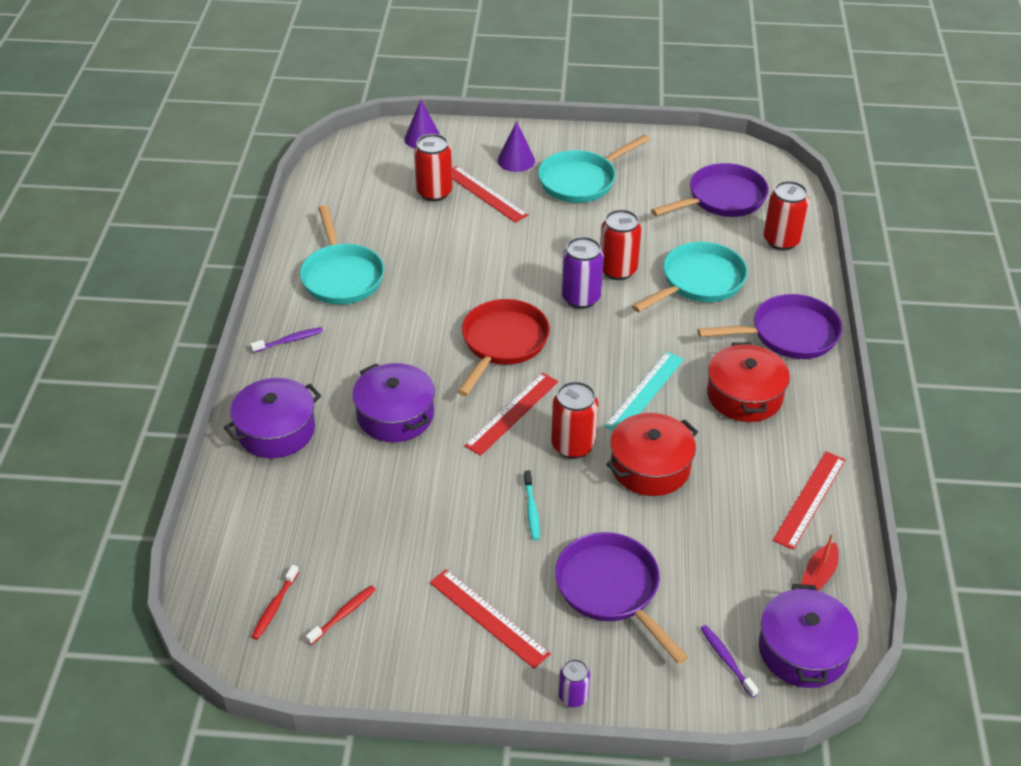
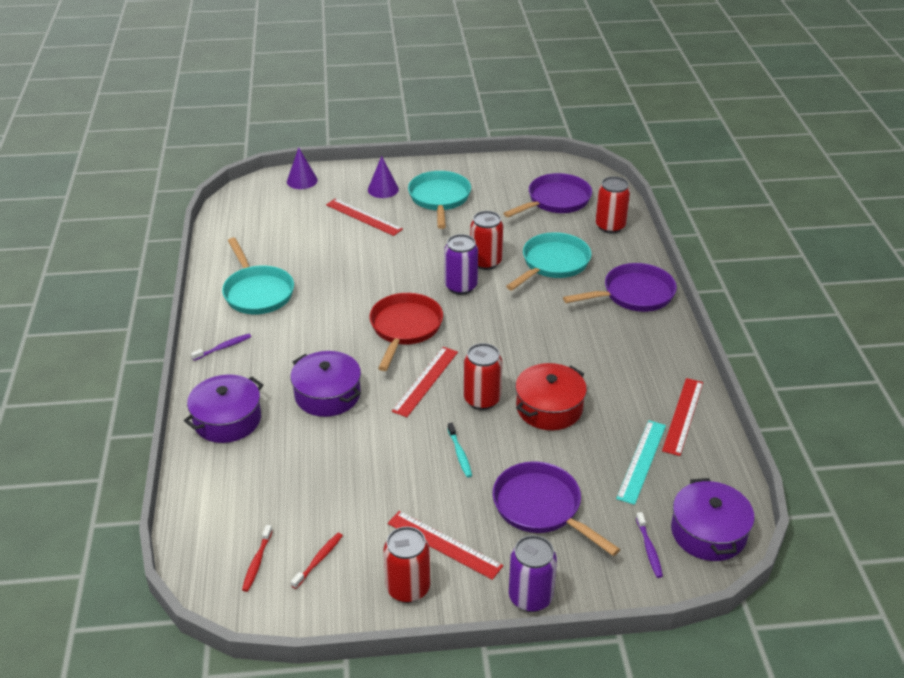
camera: 10 degrees left, 5 degrees down
(434, 192) = (321, 220): red can -> red can (408, 588)
(573, 697) = (530, 597): purple can -> purple can, size x1.75
(581, 180) = (439, 199): turquoise pan -> turquoise pan turned 135 degrees clockwise
(645, 392) = (530, 351): turquoise ruler -> turquoise ruler (642, 461)
(726, 660) = (649, 549): purple toothbrush -> purple toothbrush turned 150 degrees counterclockwise
(744, 395) = (611, 344): red pot -> none
(819, 574) = (705, 471): red boat -> none

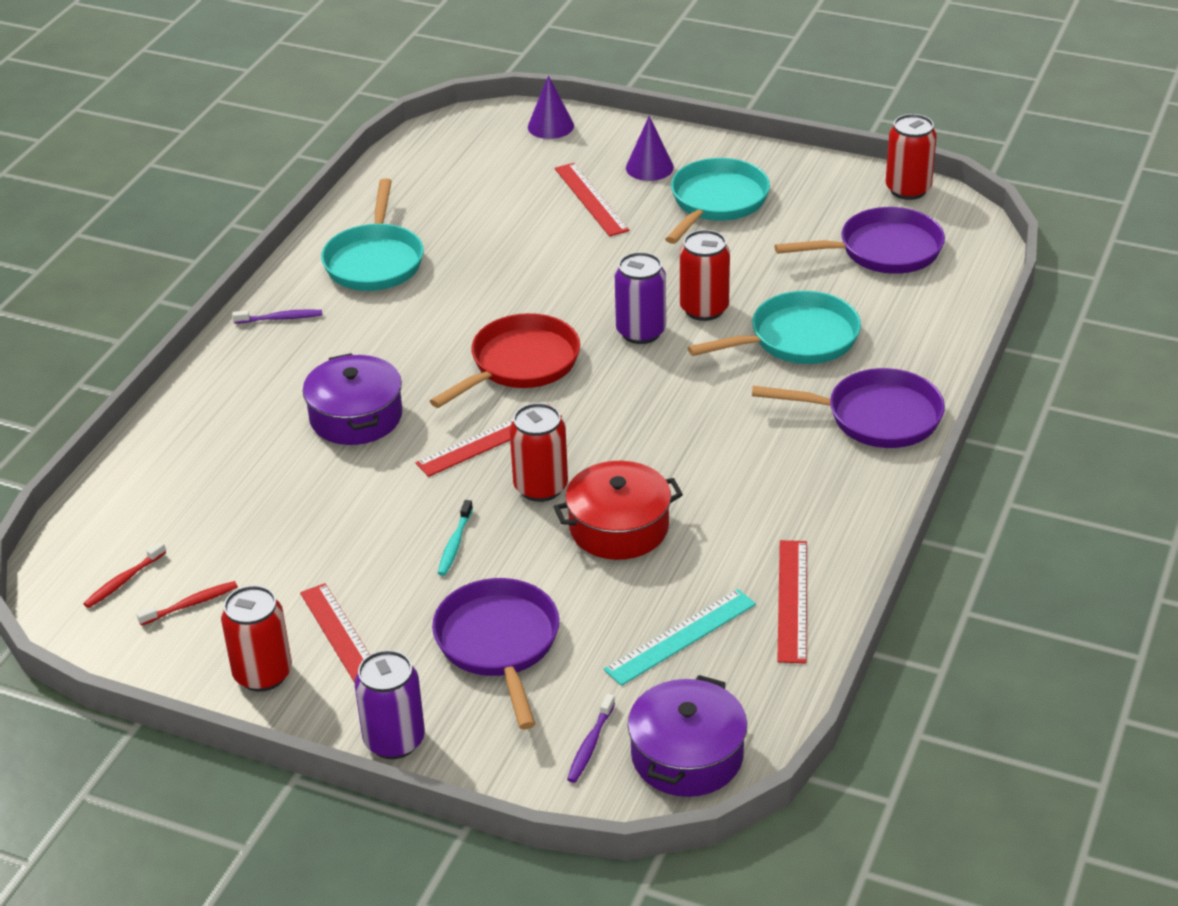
camera: 30 degrees right, 0 degrees up
(227, 420) = (217, 407): purple pot -> none
(610, 226) = (931, 310): red can -> red can (908, 189)
(682, 416) = (792, 600): red ruler -> red ruler turned 45 degrees counterclockwise

